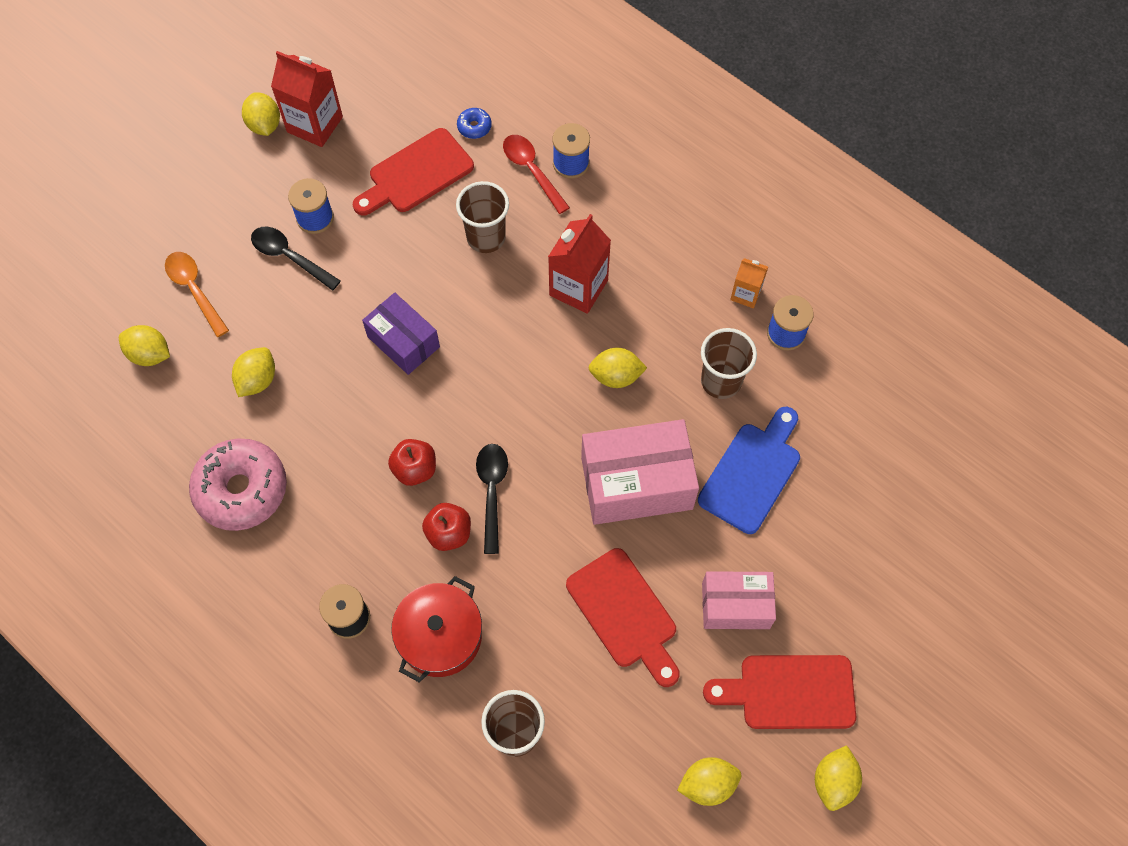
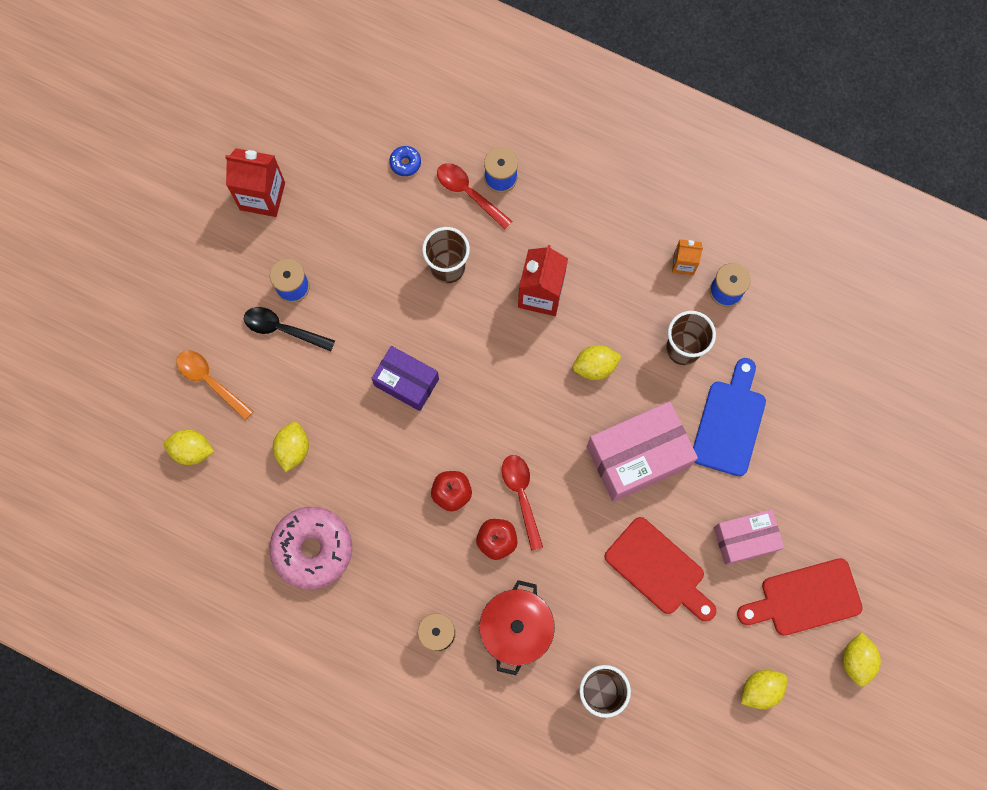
camera: 15 degrees left, 10 degrees up
(264, 125) = (217, 208): yellow lemon -> none
(416, 174) = (368, 222): red cutting board -> none
(492, 492) = (521, 496): black spoon -> red spoon

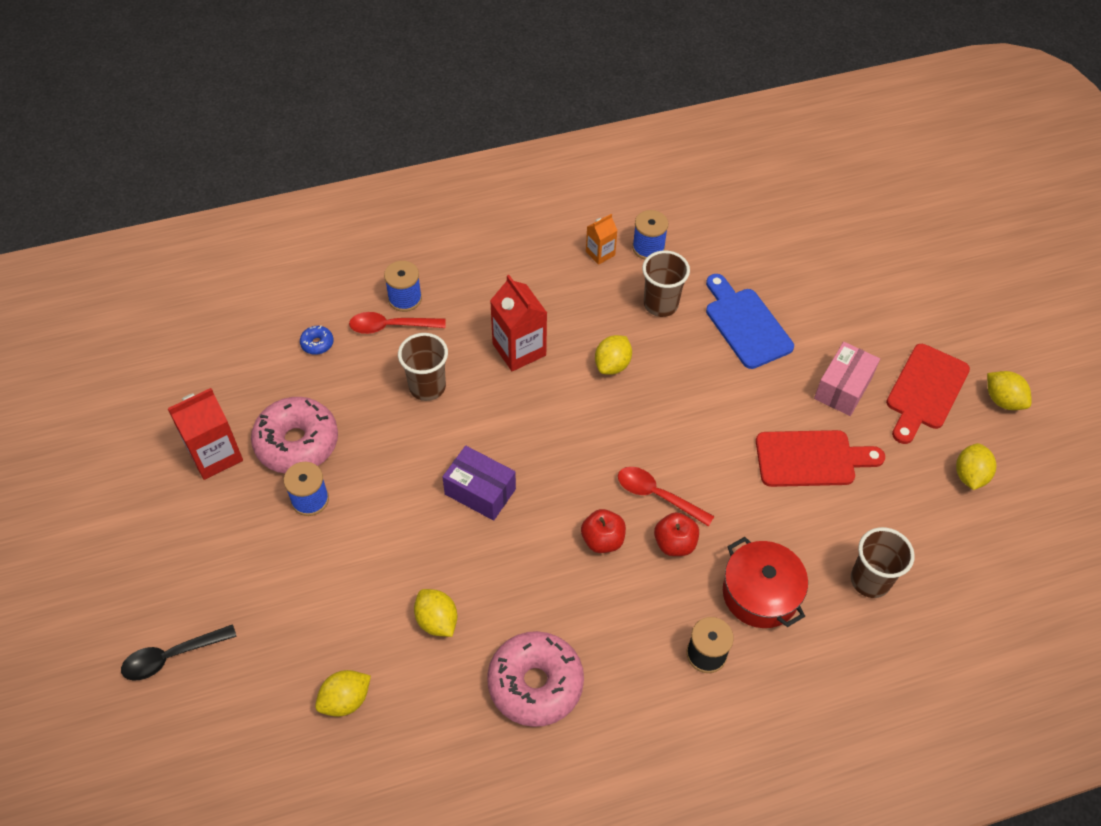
camera: 45 degrees left, 20 degrees down
(210, 381) = (307, 630): orange spoon -> none
(283, 329) = (334, 537): black spoon -> black spoon (172, 656)
(322, 234) = (297, 443): none -> pink donut
(406, 382) = (480, 491): purple box -> purple box turned 45 degrees clockwise
(638, 456) = (710, 397): pink box -> none

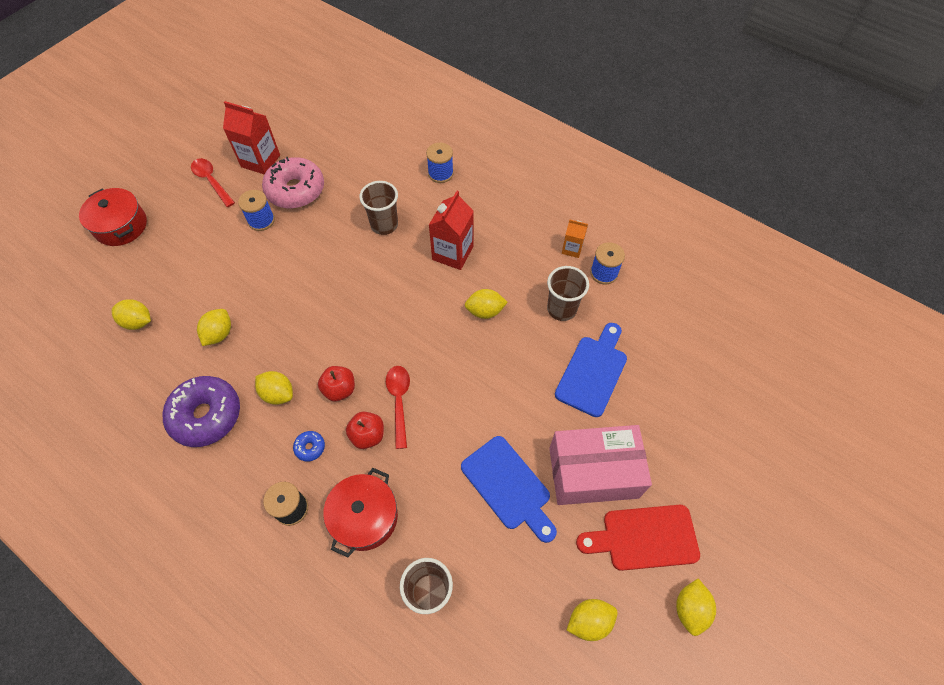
camera: 55 degrees right, 5 degrees up
(172, 656) = (121, 226): black spoon -> red pot
(317, 343) = (372, 155): blue donut -> blue donut (310, 447)
(391, 326) = (414, 180): red spoon -> red spoon (211, 181)
(480, 491) = (327, 299): purple box -> none
(535, 684) = (206, 415): pink donut -> purple donut
(563, 600) = (278, 394): none -> yellow lemon
(811, 458) = (508, 486): red cutting board -> blue cutting board
(843, 388) = (593, 472): pink box -> pink box, size x1.59

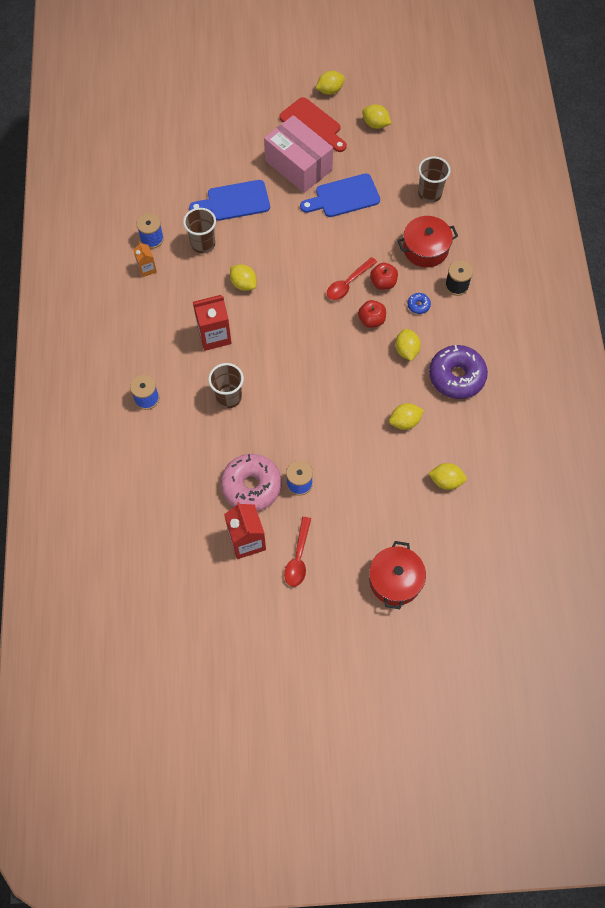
camera: 130 degrees left, 5 degrees up
(138, 322) = (446, 481): yellow lemon -> yellow lemon turned 60 degrees counterclockwise
(508, 486) = (343, 197): blue cutting board -> blue cutting board turned 120 degrees counterclockwise

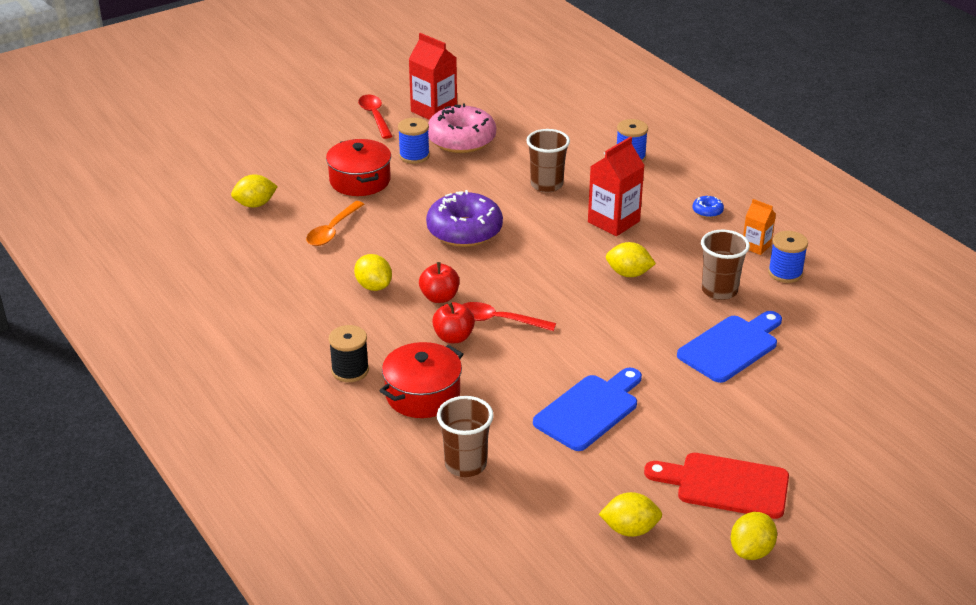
camera: 150 degrees right, 30 degrees down
(298, 165) = (691, 423): pink box -> none
(348, 283) = (499, 320): red spoon -> red spoon turned 90 degrees counterclockwise
(395, 580) = (268, 132): red pot -> red pot (360, 180)
(405, 421) = (333, 230): yellow lemon -> orange spoon
(418, 305) = (389, 332): blue donut -> blue donut (707, 211)
(456, 376) = (294, 285): purple donut -> purple donut (464, 231)

